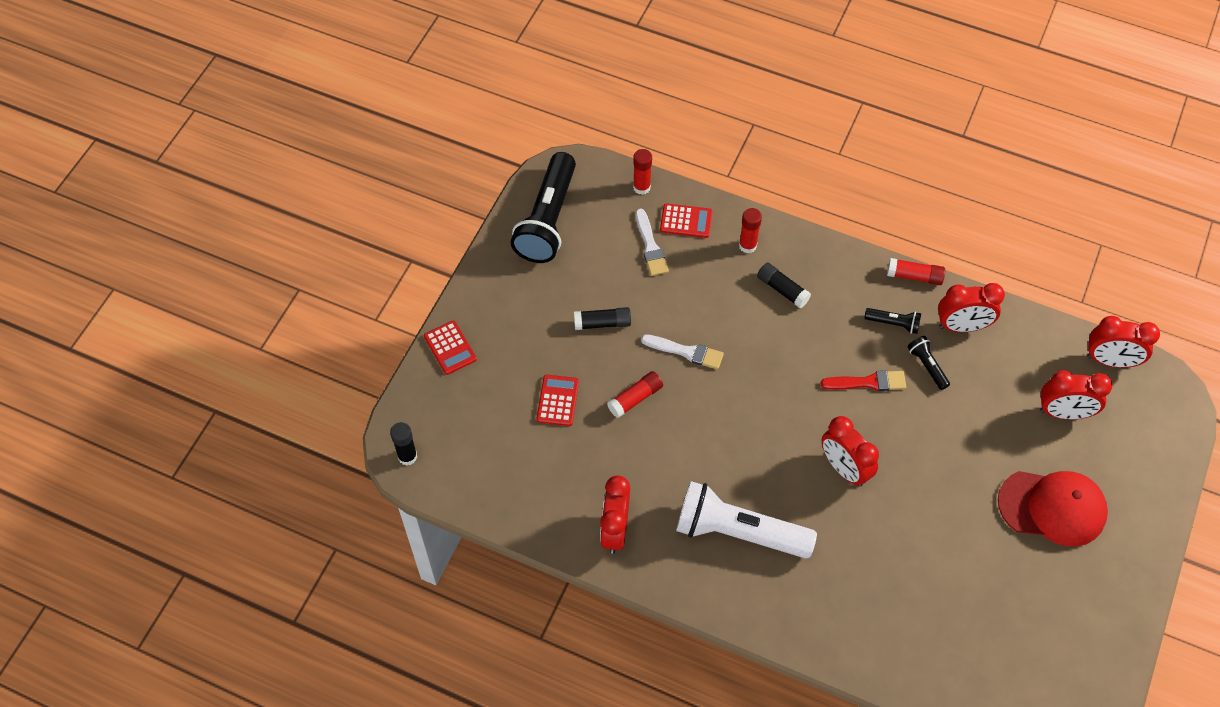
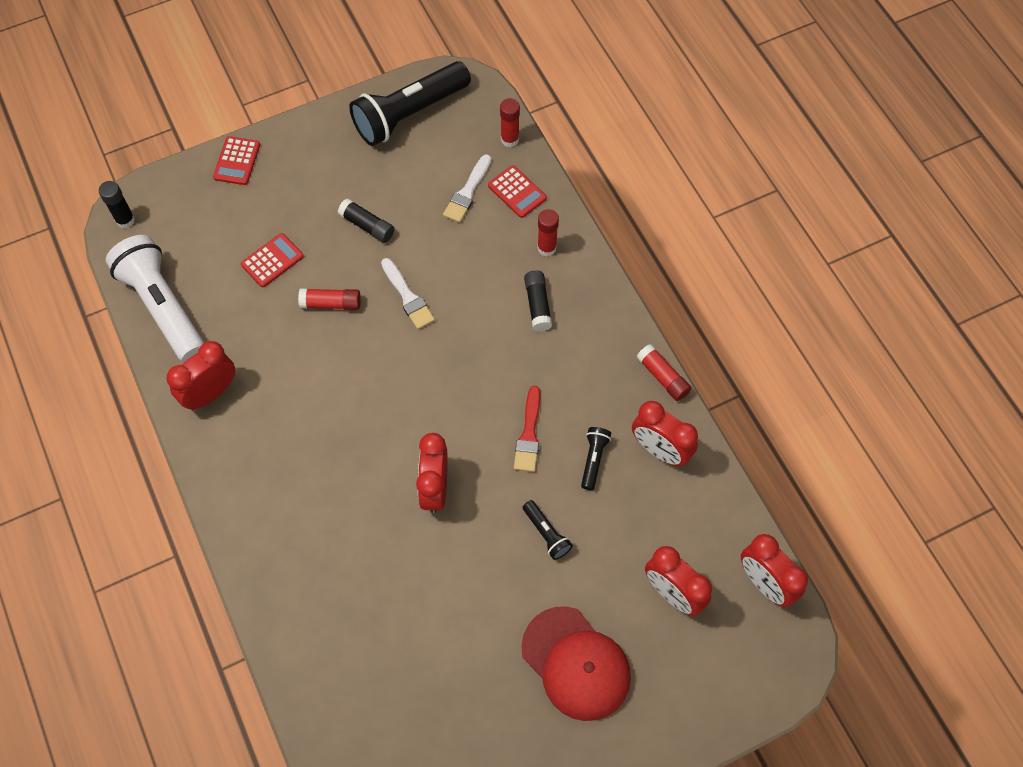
camera: 40 degrees right, 5 degrees up
(738, 532) = (300, 470): white flashlight -> white flashlight (163, 307)
(868, 382) = (529, 434): red brush -> red brush turned 60 degrees clockwise
(893, 323) = (602, 402): black flashlight -> black flashlight (546, 533)

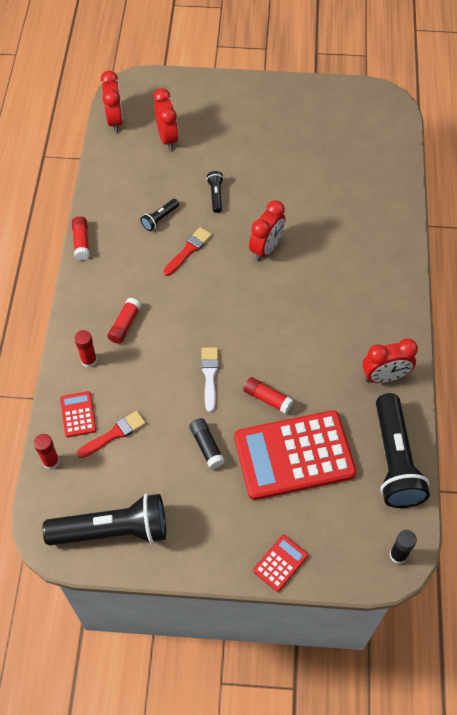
camera: 150 degrees left, 5 degrees down
(163, 307) = (394, 460): white flashlight -> black flashlight
(272, 261) = (294, 455): red calculator -> red calculator, size x2.34
(467, 192) = (114, 434): white brush -> red brush
(538, 305) = (125, 325): black glue stick -> red glue stick
(576, 663) = (242, 133): red cap -> none
(660, 450) = (117, 205): red clock -> none

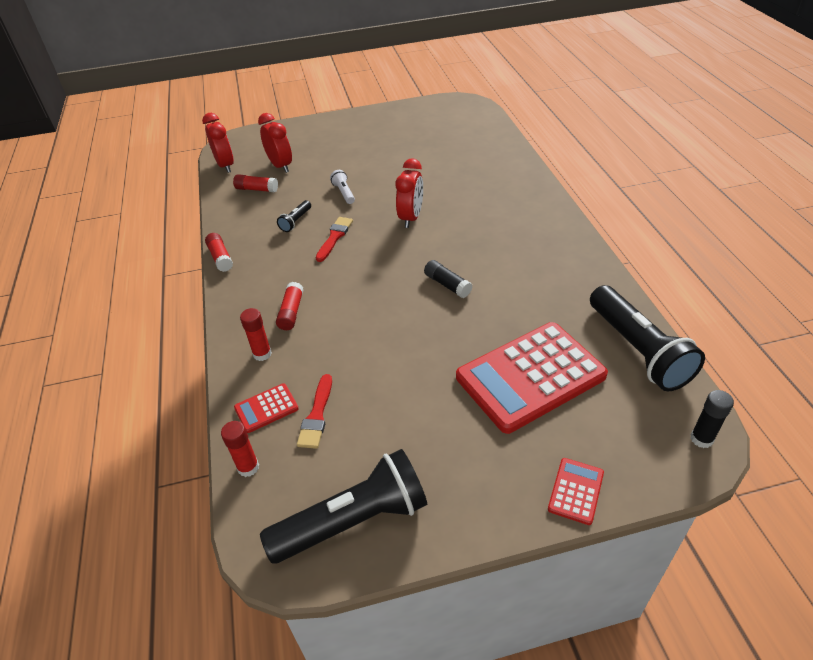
camera: 15 degrees left, 15 degrees down
(78, 414) = (266, 408): red calculator -> red calculator turned 90 degrees counterclockwise
(114, 434) = (317, 415): red brush -> red brush turned 150 degrees clockwise
(206, 446) = (429, 396): black glue stick -> black glue stick (447, 285)
(209, 375) = (402, 331): white brush -> none
(216, 195) = (344, 193): black flashlight -> white flashlight
(267, 398) = (474, 334): red glue stick -> red glue stick (257, 189)
(384, 377) = (582, 283): red clock -> none

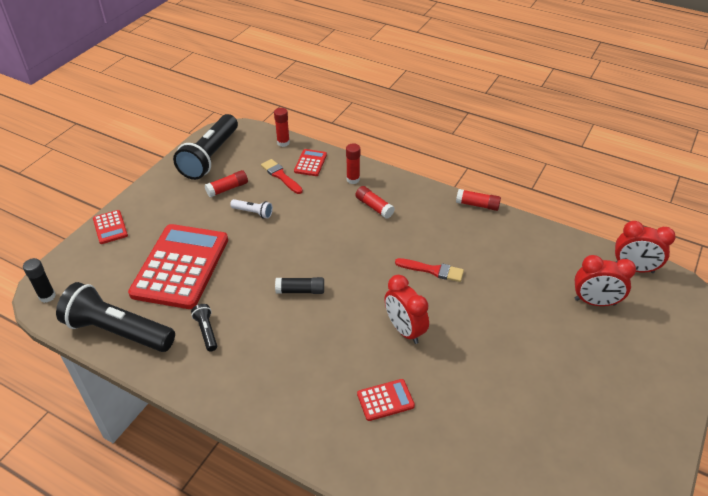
camera: 130 degrees right, 0 degrees up
(257, 189) = (563, 266): red glue stick -> red glue stick (227, 189)
(296, 221) = (482, 262): black flashlight -> black flashlight (206, 331)
(334, 237) = (432, 270): red brush -> red brush turned 45 degrees counterclockwise
(344, 193) = (495, 314): white flashlight -> white flashlight (253, 212)
(475, 195) = (385, 400): none -> red calculator

